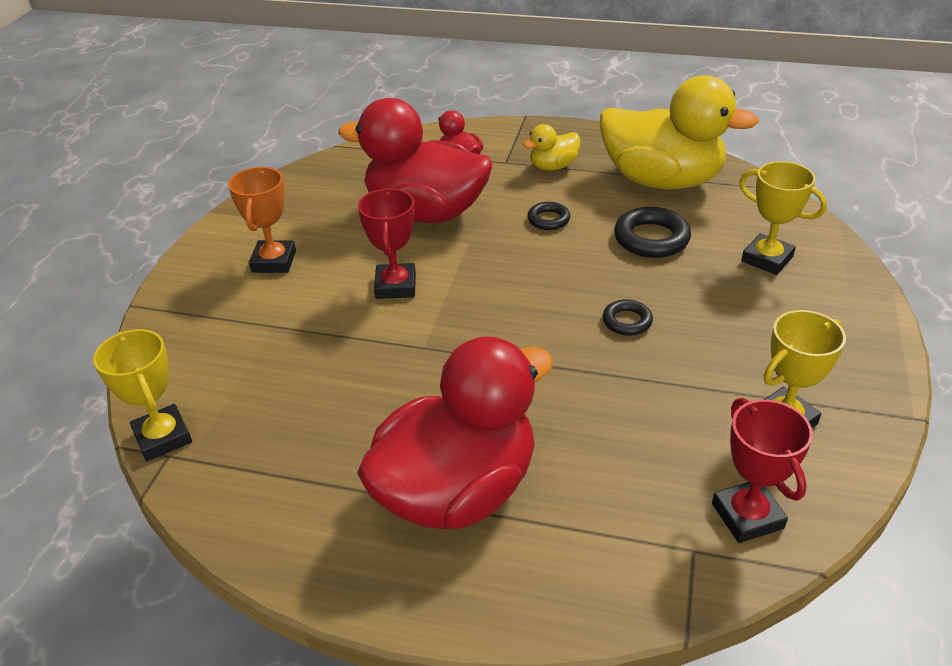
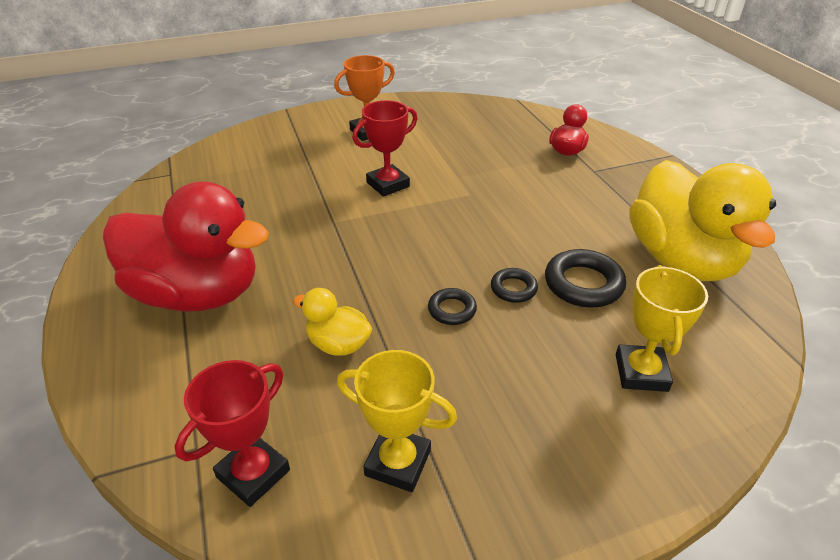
camera: 55 degrees right, 0 degrees up
(163, 437) = (183, 166): yellow trophy -> none
(426, 213) = (484, 163): red duck -> none
(548, 219) = (543, 219): black ring -> black ring (513, 288)
(553, 166) = (619, 194): yellow duck -> yellow duck (338, 344)

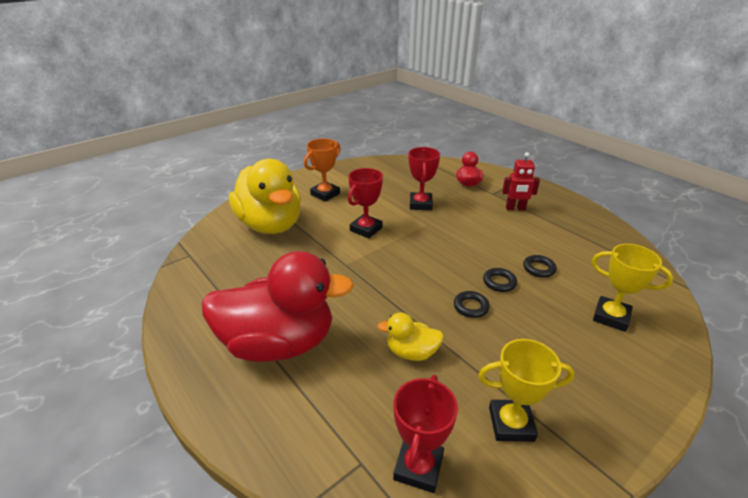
camera: 20 degrees left, 5 degrees down
(481, 167) = (420, 204): none -> red trophy
(583, 284) = (538, 268): black ring -> black ring, size x0.59
(611, 197) = (515, 208): none -> red robot
(641, 372) = (611, 317): yellow trophy -> yellow trophy turned 45 degrees counterclockwise
(681, 260) = (582, 239): yellow duck -> yellow duck (270, 225)

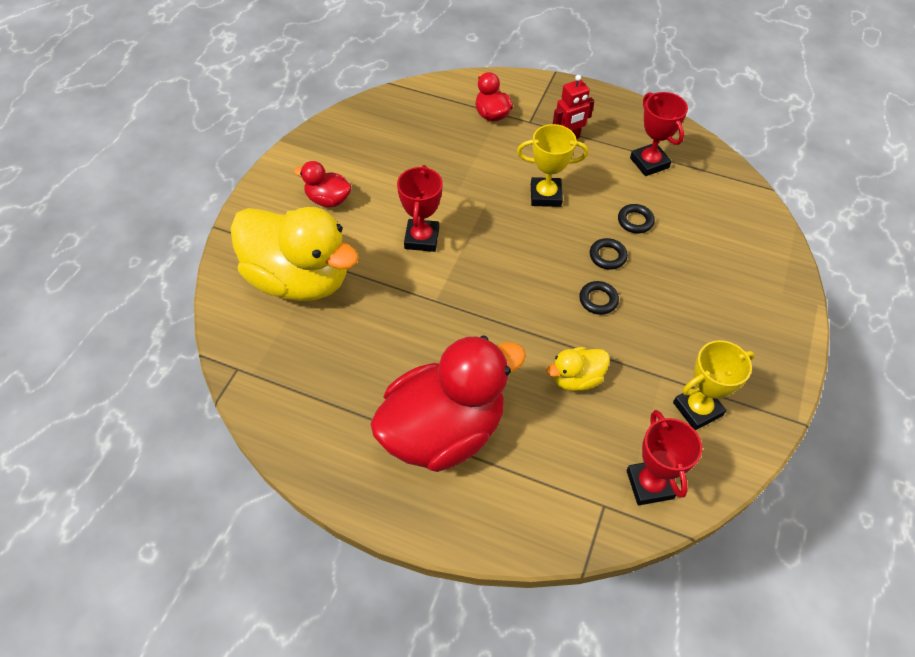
camera: 30 degrees left, 20 degrees up
(325, 194) = (328, 200): orange trophy -> red duck
(420, 204) = (458, 172): red trophy -> red trophy (649, 163)
(611, 317) = (724, 256): yellow trophy -> yellow trophy (545, 195)

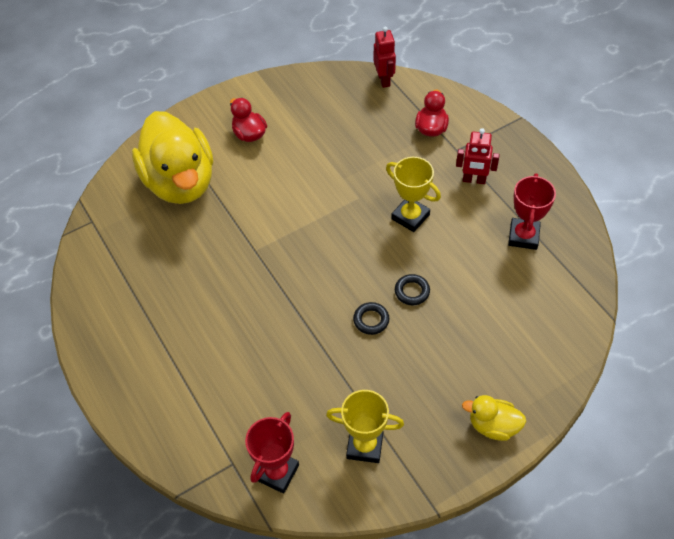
camera: 40 degrees right, 0 degrees up
(411, 93) = (384, 80): none -> red robot
(421, 238) = (287, 199): red trophy -> none
(443, 431) = (177, 343): red duck -> none
(576, 379) = (298, 366): yellow duck -> yellow duck (493, 426)
(635, 221) = (462, 277): black ring -> none

